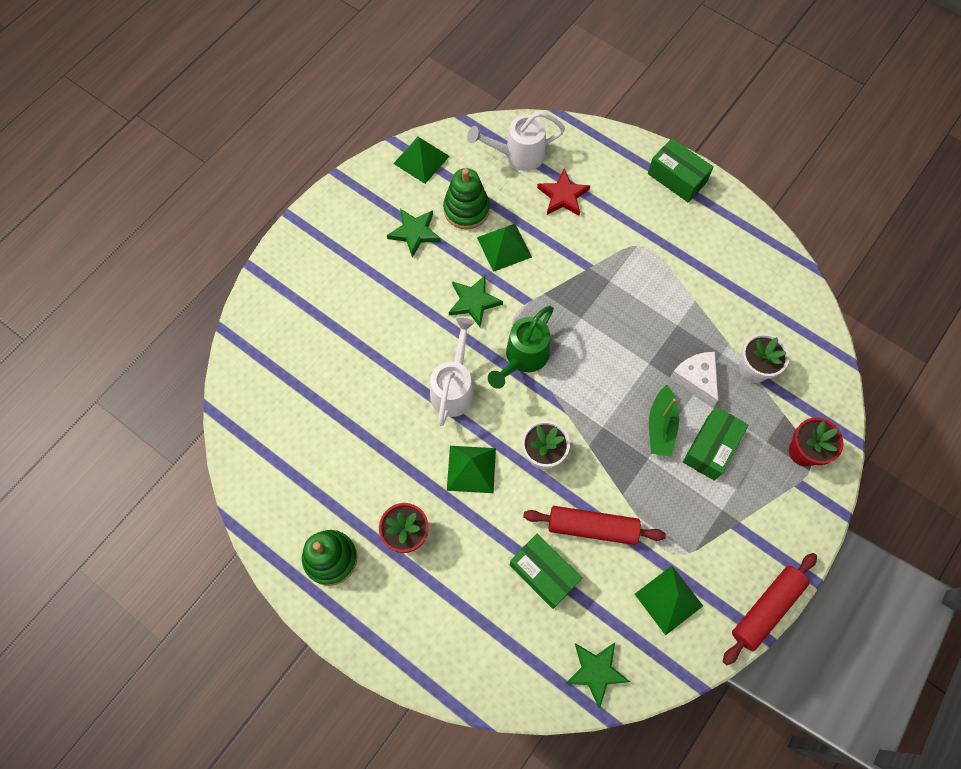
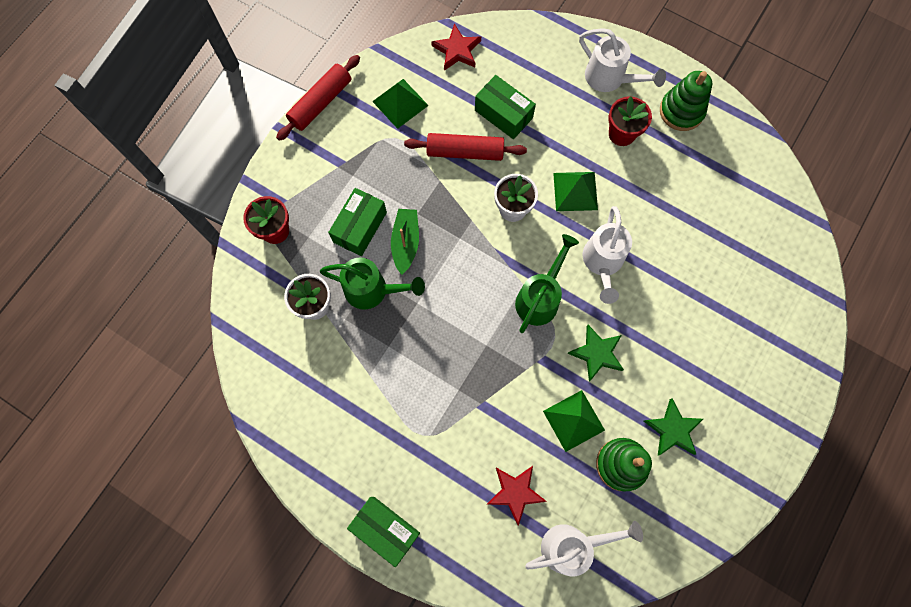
camera: 175 degrees right, 5 degrees up
(408, 611) = (609, 78): none -> white watering can
(421, 159) = (684, 529): green pyramid -> none
(596, 671) = (457, 50): green star -> red star
(695, 379) = (372, 290): white cheese -> green watering can

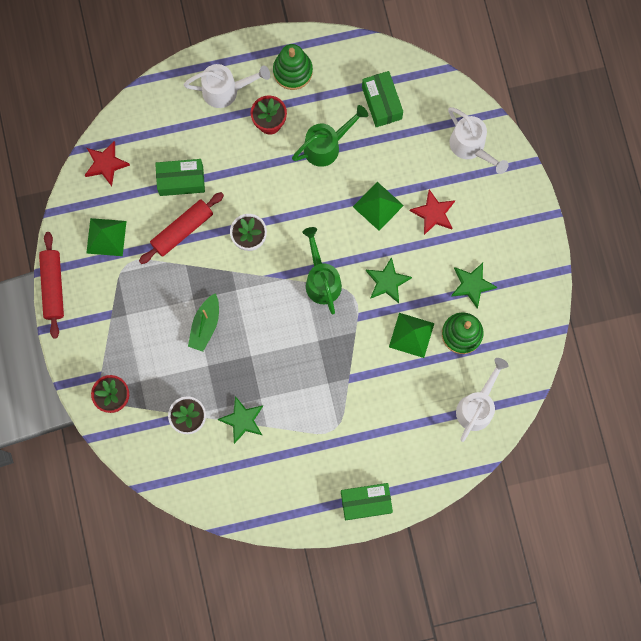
camera: 45 degrees left, 5 degrees up
(355, 349) = (242, 420): none -> green star
(360, 227) = (166, 343): green box -> green box (381, 103)
(372, 290) = (215, 375): green watering can -> green watering can (326, 146)
(405, 243) = (205, 325): green boat -> green boat turned 120 degrees counterclockwise
(515, 492) = (418, 409): red star -> red star (433, 213)
(575, 191) = (277, 190): green pyramid -> green pyramid (378, 206)
(602, 262) = (337, 221): white watering can -> white watering can (470, 147)

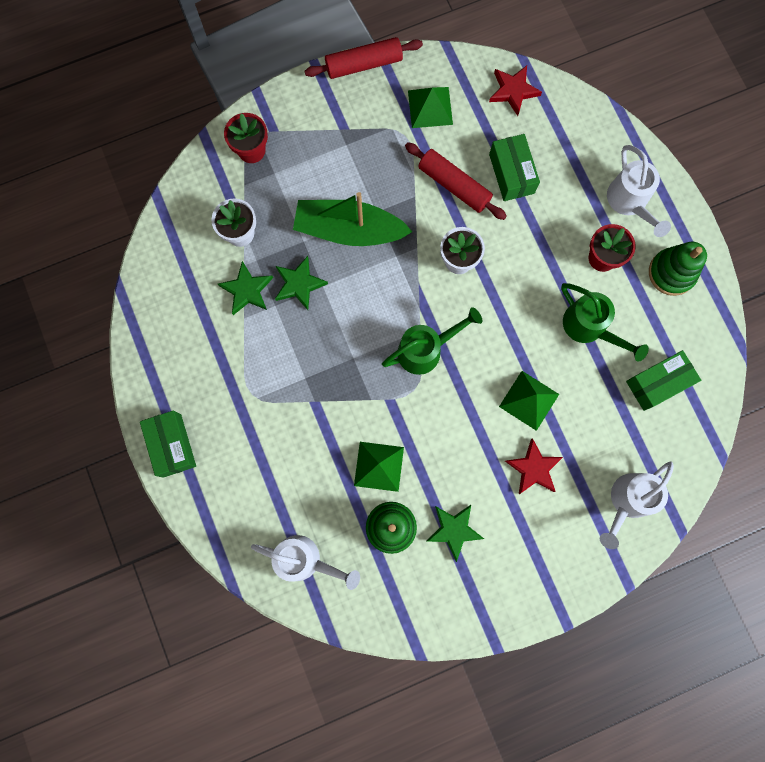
camera: 80 degrees right, 0 degrees up
(205, 325) = (349, 230): green boat -> green boat, size x1.68
(387, 282) = (438, 426): green star -> green star (299, 284)

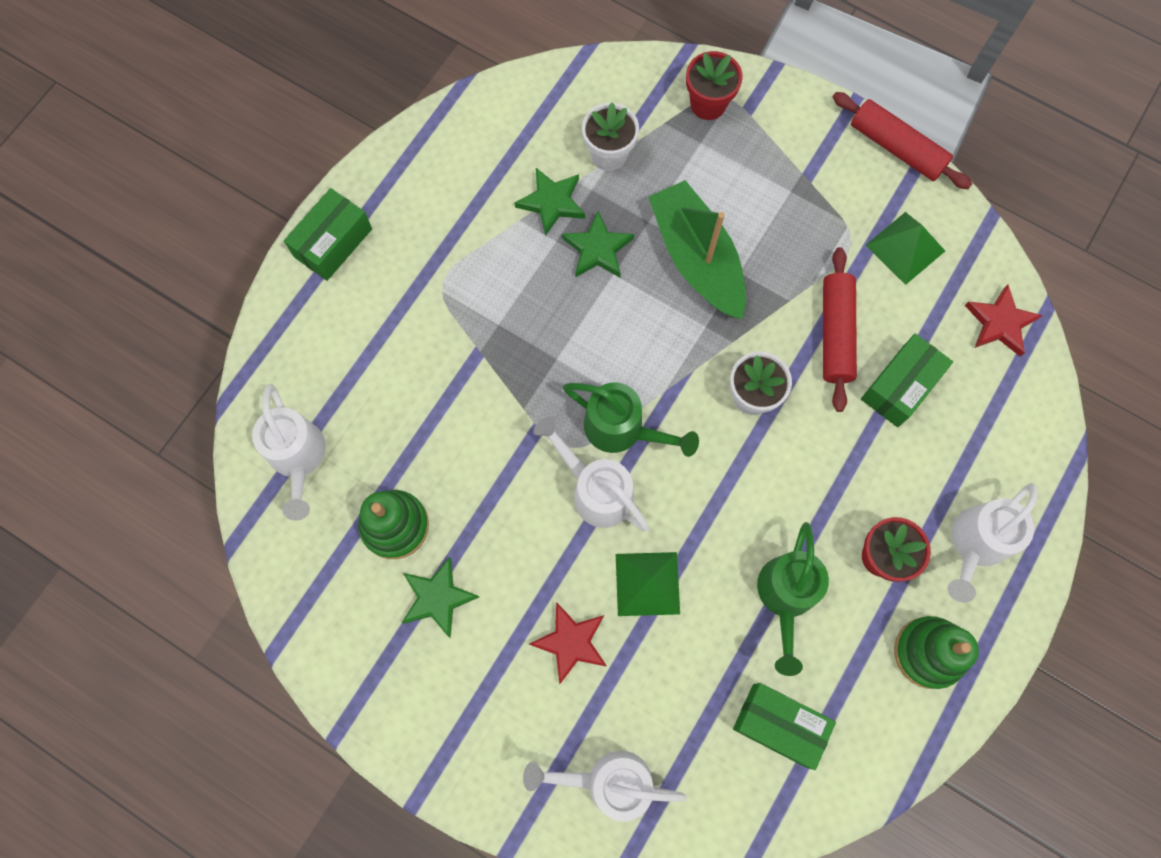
camera: 55 degrees right, 5 degrees down
(378, 466) = (454, 467): green pyramid -> none
(453, 391) = (596, 491): none -> white watering can

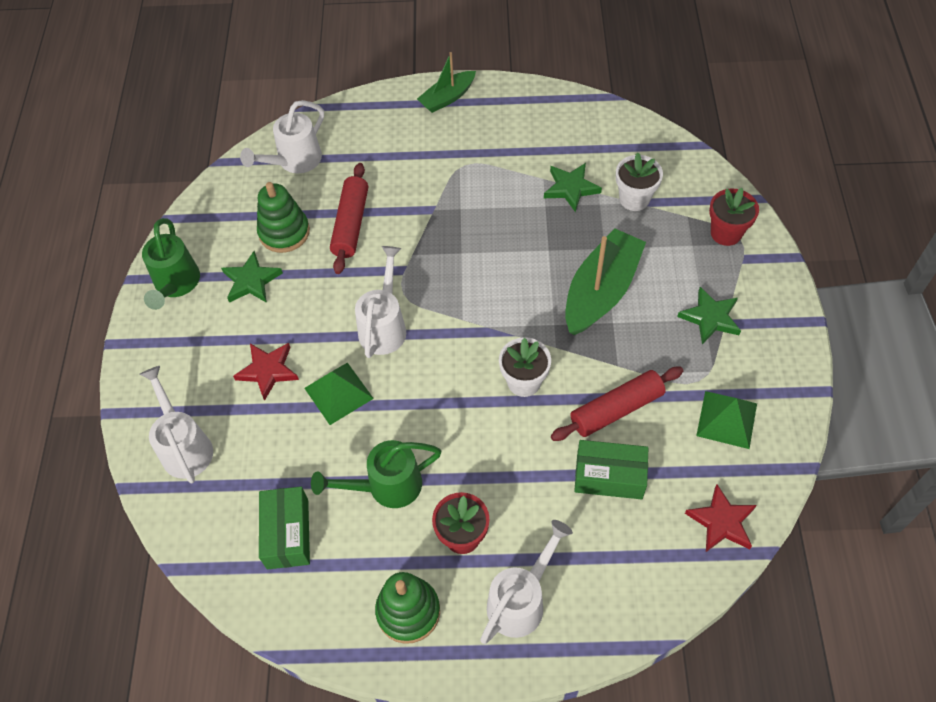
camera: 60 degrees right, 15 degrees down
(333, 243) = (447, 98): green box -> green boat
(598, 249) = (559, 231): green star -> green star (710, 318)
(621, 429) = (439, 317): green watering can -> green watering can (176, 284)
(896, 148) = (804, 369): red rolling pin -> red rolling pin (351, 224)
(975, 544) = (520, 601): white watering can -> white watering can turned 120 degrees clockwise

